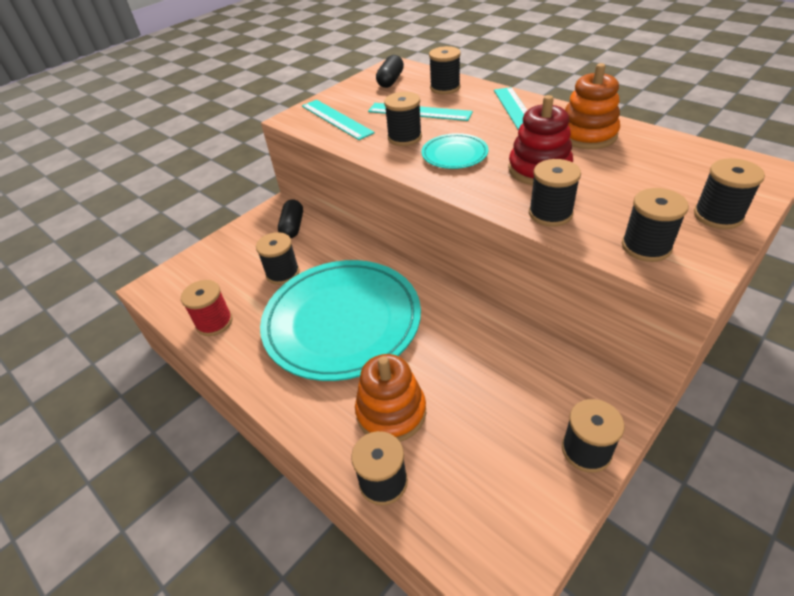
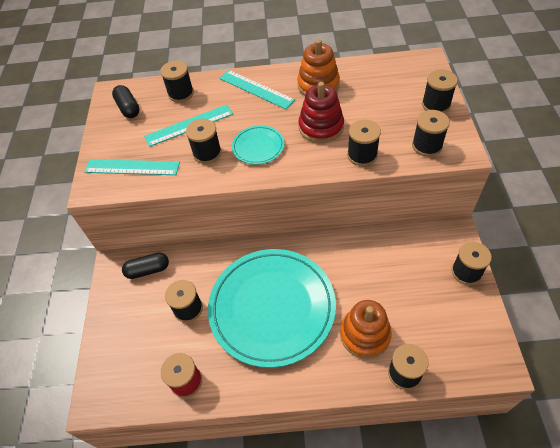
camera: 45 degrees left, 10 degrees up
(293, 227) = (148, 270): black capsule -> black capsule turned 60 degrees counterclockwise

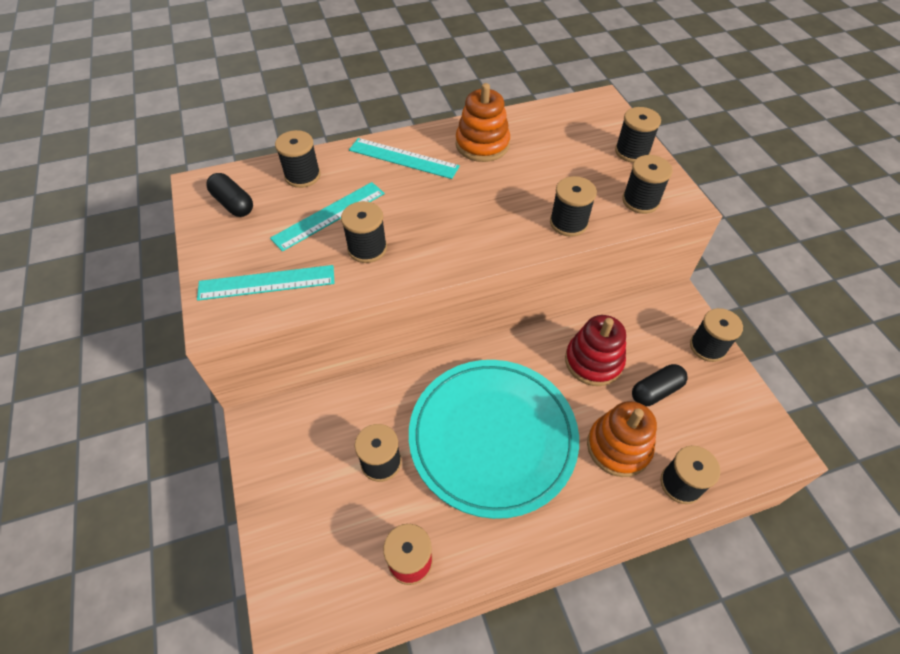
camera: 20 degrees left, 0 degrees up
(148, 270) = (307, 421): black capsule -> black capsule (655, 391)
(258, 147) = (433, 231): turquoise plate -> none
(321, 127) = (505, 195): red stacking toy -> red stacking toy (593, 361)

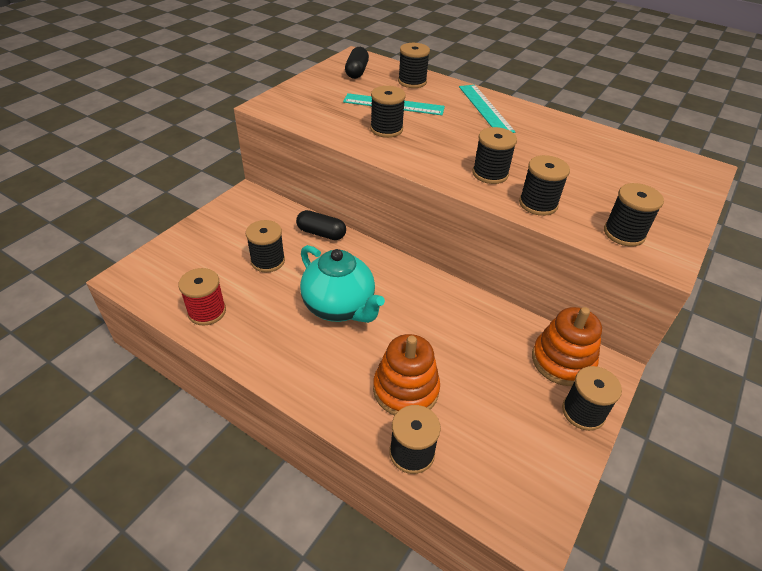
camera: 50 degrees right, 10 degrees down
(266, 282) = (313, 108): turquoise ruler -> none
(482, 144) = (552, 133): orange stacking toy -> orange stacking toy (562, 361)
(492, 438) = (339, 307): turquoise plate -> turquoise teapot
(593, 361) = (472, 335): red stacking toy -> none
(632, 152) = (674, 207): black spool -> black spool (490, 174)
(655, 391) = (489, 392): black capsule -> black capsule (321, 233)

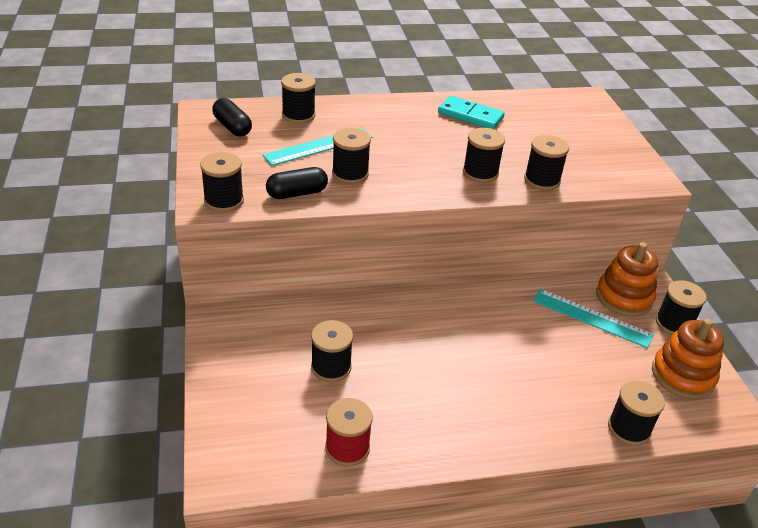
camera: 45 degrees left, 5 degrees down
(321, 233) = (339, 312): black capsule -> black capsule (297, 193)
(339, 307) = (444, 364): turquoise teapot -> none
(405, 389) = (569, 390): orange stacking toy -> orange stacking toy (682, 375)
(485, 108) = (393, 115): turquoise ruler -> turquoise ruler (591, 318)
(552, 134) = (470, 115): none -> turquoise domino
(624, 233) = (614, 173): black spool -> black spool (224, 201)

